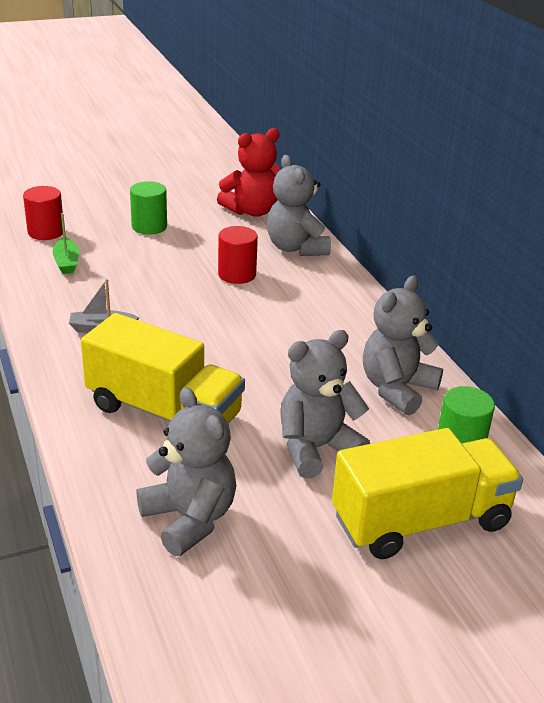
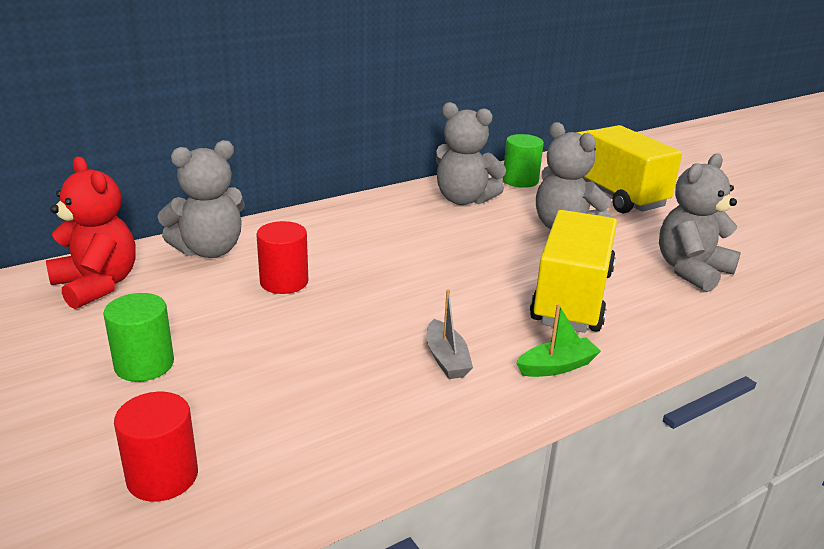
camera: 100 degrees left, 5 degrees down
(66, 262) = (276, 426): green boat -> green boat (557, 366)

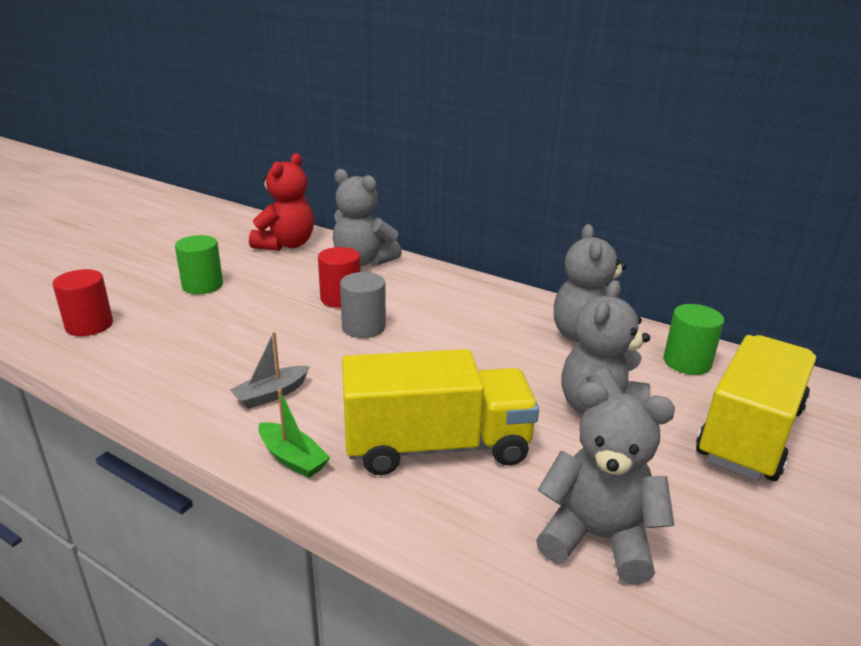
camera: 65 degrees right, 0 degrees up
(358, 284) = (363, 327): none -> grey cylinder

